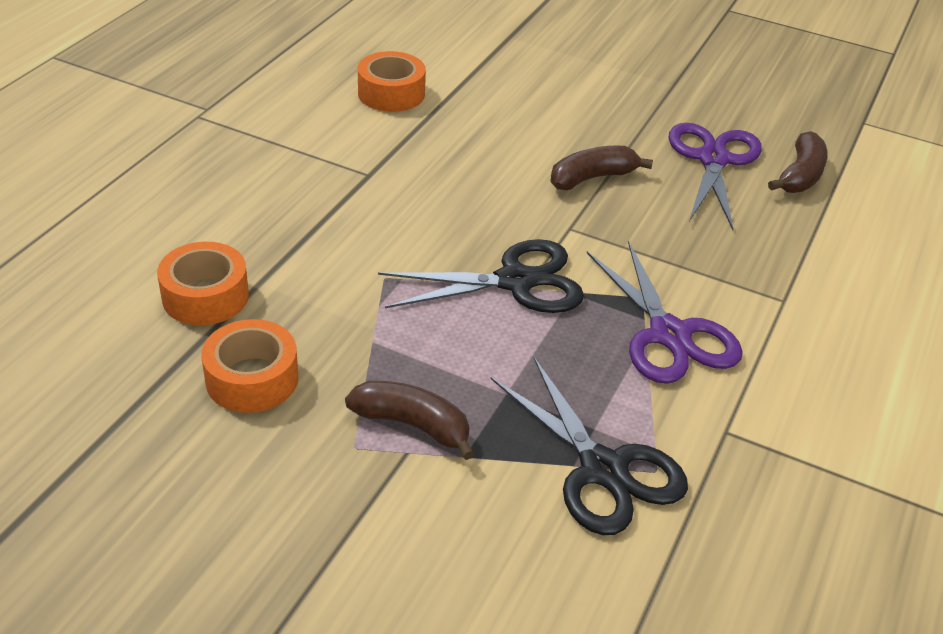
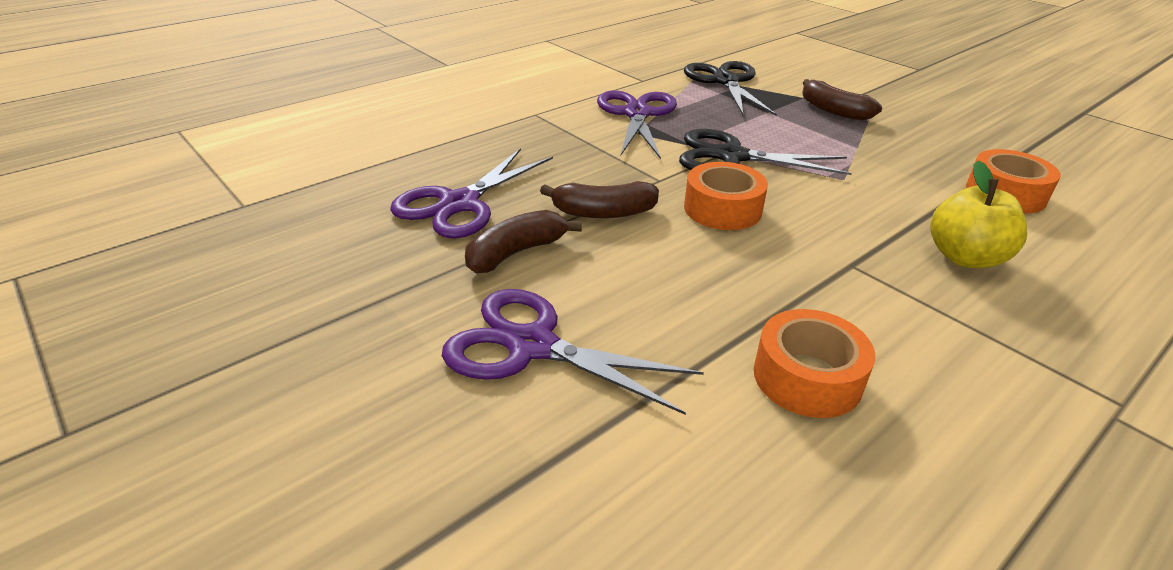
camera: 155 degrees left, 5 degrees down
(252, 379) = (947, 145): orange tape -> orange tape (722, 209)
(272, 202) = (965, 257): none -> yellow apple
(559, 78) = (532, 346): none -> purple scissors
(800, 175) = (397, 175): brown banana -> brown banana (516, 253)

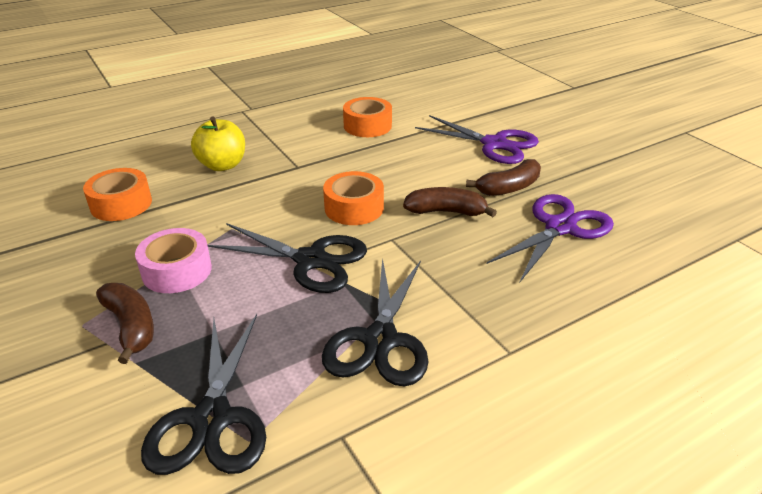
camera: 170 degrees left, 0 degrees up
(637, 114) = (380, 340): purple scissors -> black scissors
(848, 142) = (177, 271): none -> pink tape

